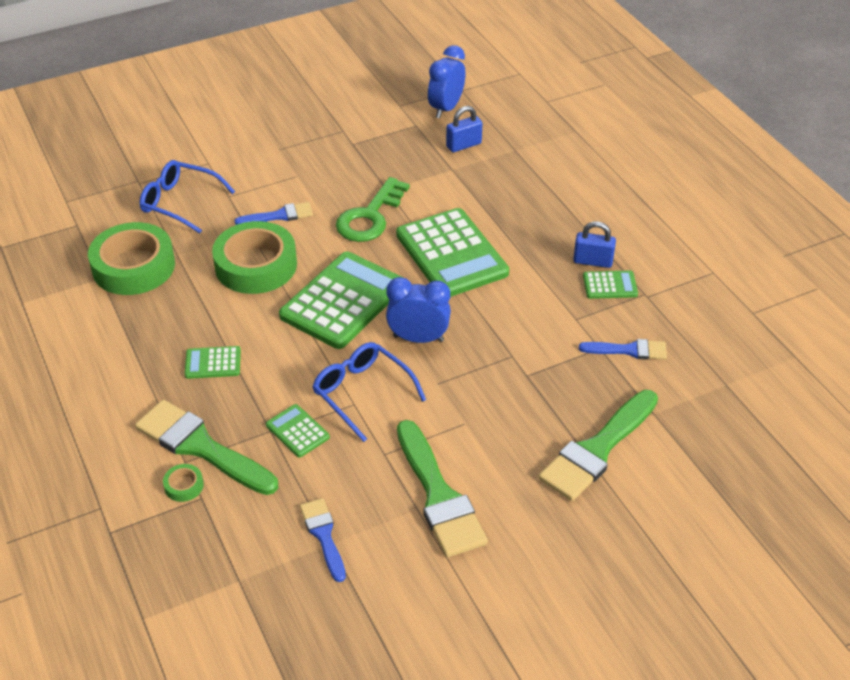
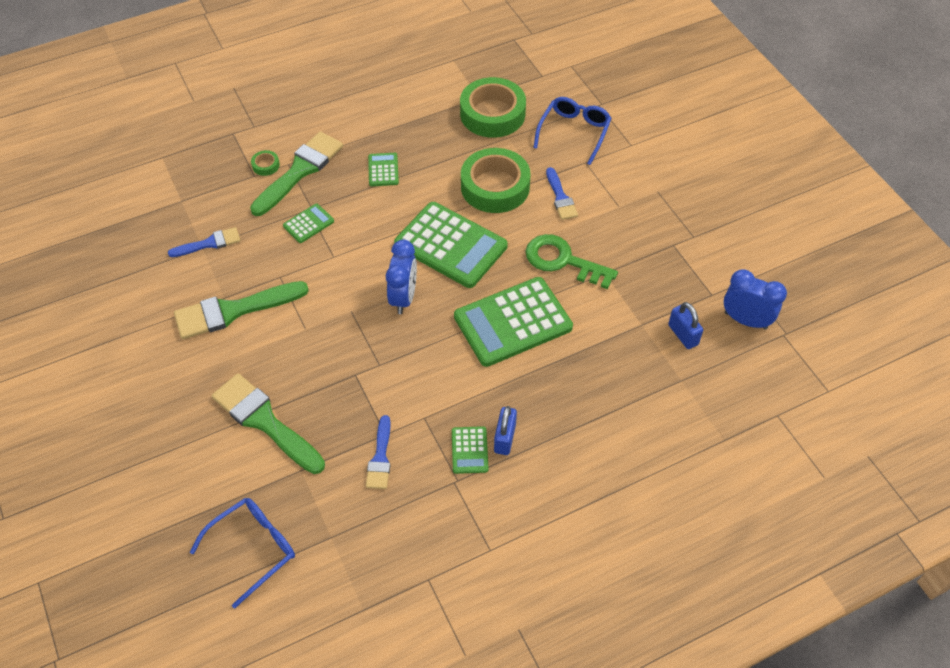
camera: 90 degrees right, 10 degrees up
(362, 393) = (343, 261): blue glasses -> blue glasses (253, 549)

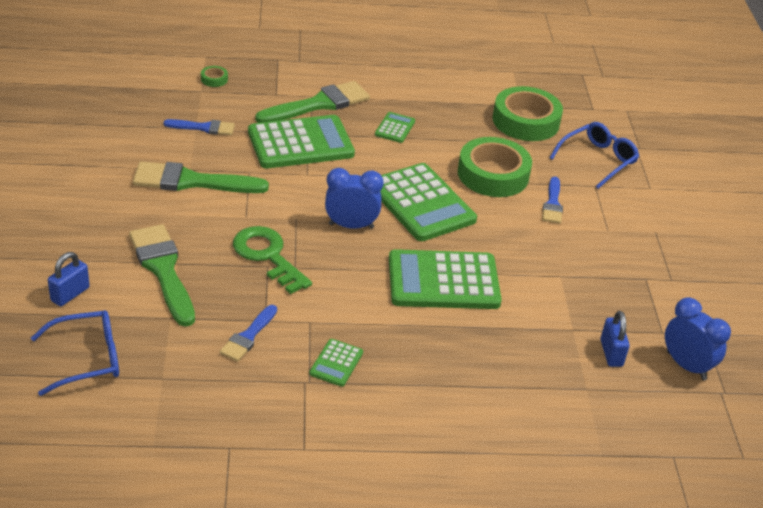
camera: 20 degrees right, 15 degrees down
(266, 165) = (291, 91): green tape -> green tape (214, 79)
(308, 224) = (300, 143): green calculator -> green calculator, size x2.19
(403, 297) = (351, 226): blue clock -> blue clock turned 120 degrees counterclockwise
(505, 438) = (376, 367): blue padlock -> blue padlock (70, 294)
(563, 261) = (524, 252): green key -> green key (268, 256)

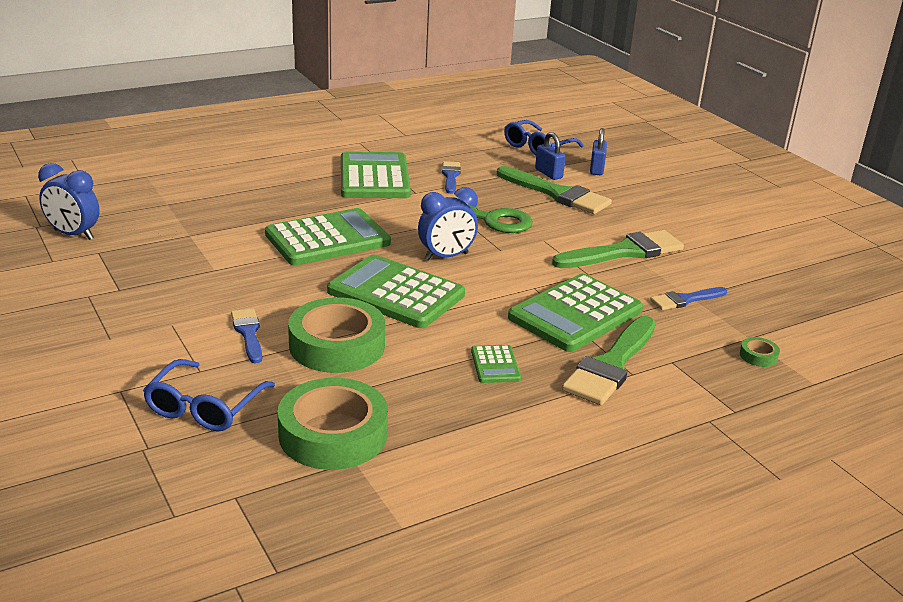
camera: 155 degrees right, 10 degrees down
(336, 363) = (374, 177): green calculator -> green calculator, size x2.19
(611, 353) = (148, 228): blue padlock -> blue padlock (548, 173)

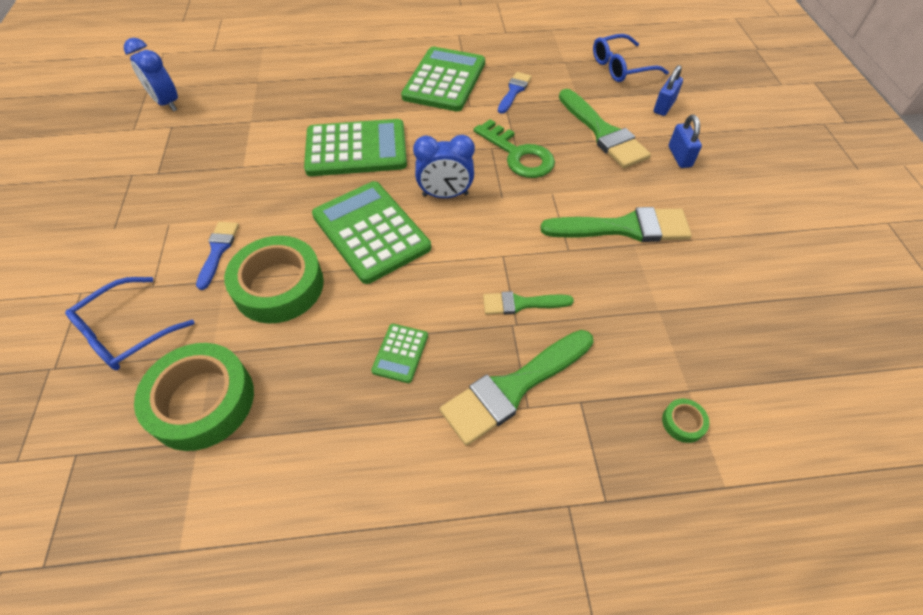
camera: 25 degrees right, 25 degrees up
(548, 173) = (611, 104): blue padlock -> blue padlock (679, 157)
(575, 314) = (521, 304): green calculator -> green brush
(685, 300) = (649, 313): blue brush -> none

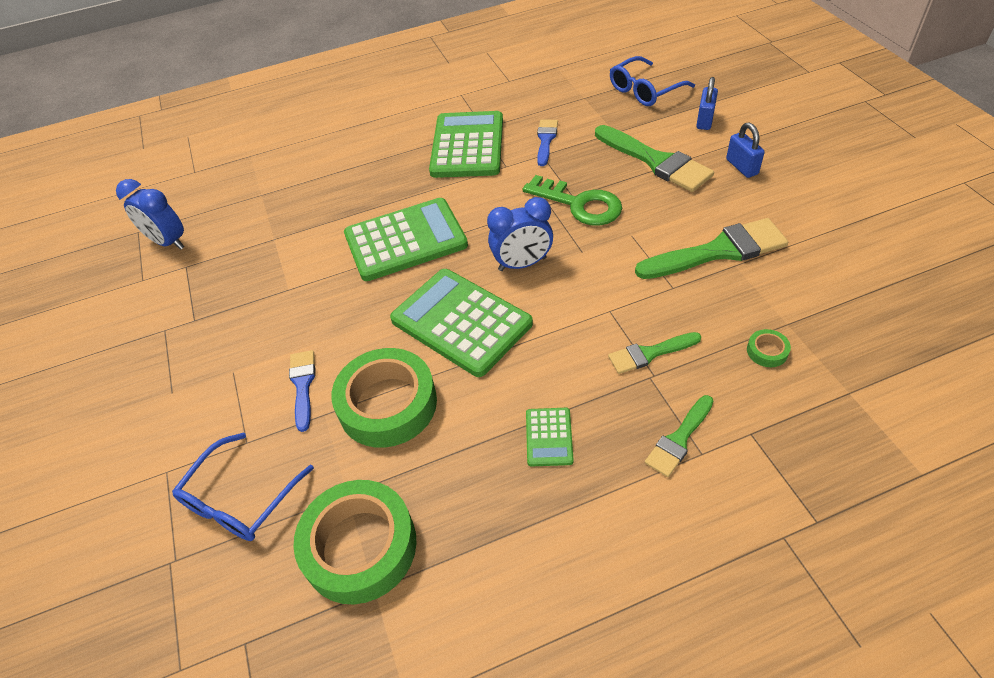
camera: 10 degrees left, 5 degrees down
(513, 388) = (679, 439): green brush -> green brush, size x0.56
(683, 422) = (857, 425): green tape -> green tape (767, 351)

